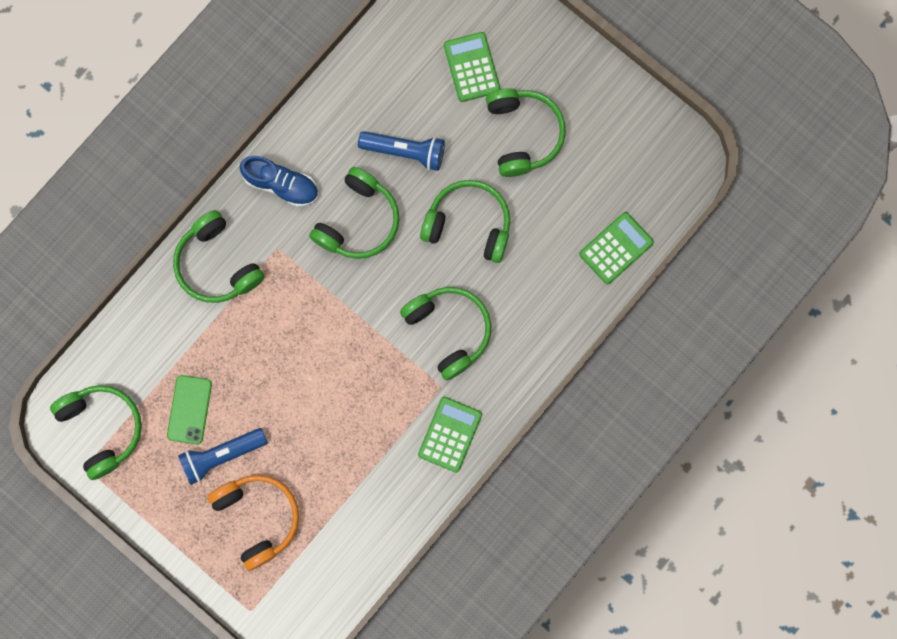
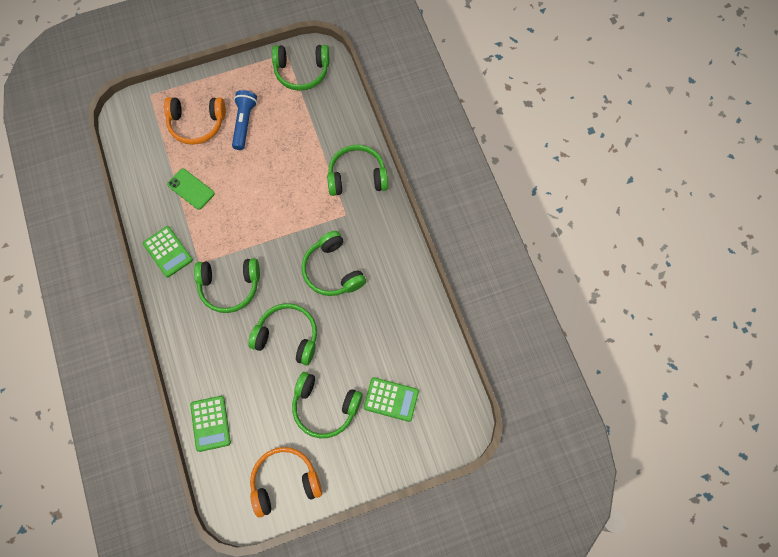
camera: 120 degrees right, 10 degrees down
(189, 409) = (281, 119): green phone -> green phone (191, 189)
(281, 184) = (384, 238): blue shoe -> none
(405, 151) = (359, 323): blue flashlight -> none
(468, 224) = (287, 336): green headphones -> green headphones turned 120 degrees counterclockwise
(627, 129) = (285, 481): none -> orange headphones

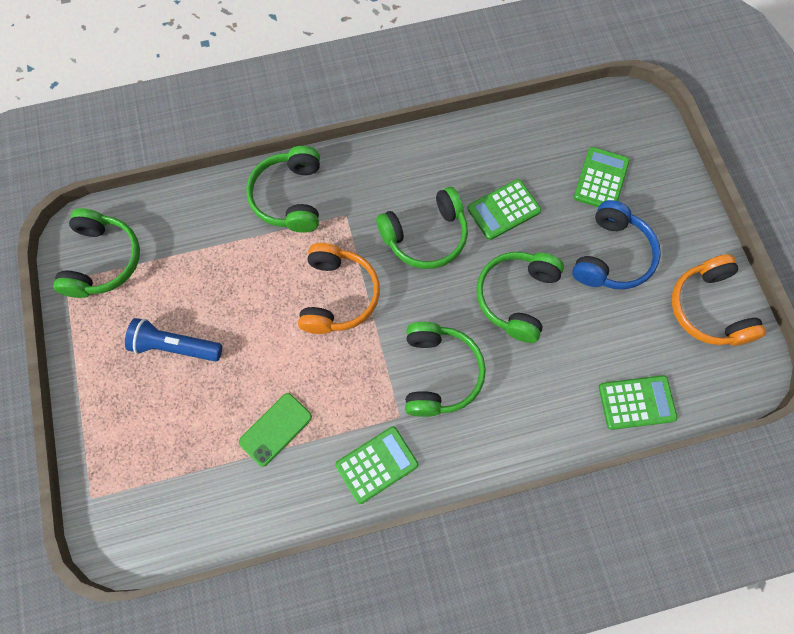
camera: 85 degrees left, 0 degrees up
(197, 124) = (162, 419): orange headphones -> orange headphones (338, 295)
(325, 407) = (611, 256): green headphones -> blue headphones
(358, 325) = (503, 210): none -> green calculator

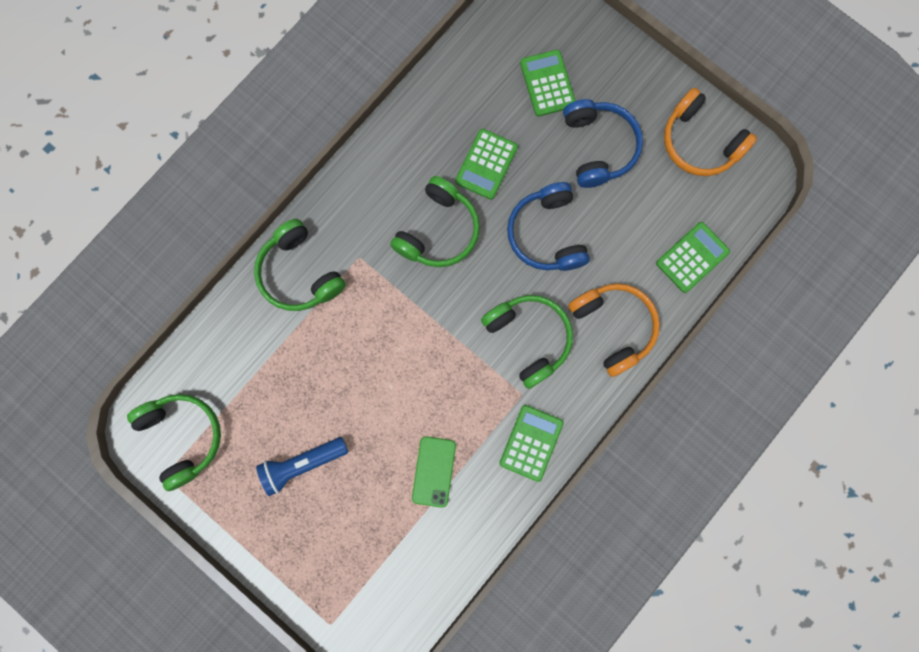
camera: 35 degrees left, 10 degrees up
(338, 295) = (403, 330): orange headphones -> orange headphones (613, 327)
(516, 297) = (546, 234): green headphones -> blue headphones

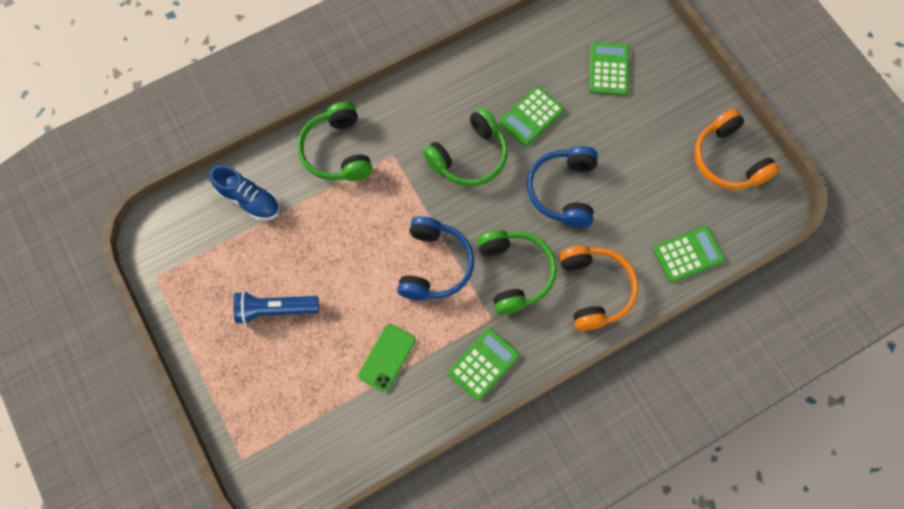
camera: 20 degrees right, 10 degrees down
(183, 436) = (184, 250): green headphones -> none
(228, 358) = (249, 199): none -> blue shoe
(598, 147) = (635, 134): blue headphones -> blue headphones (434, 265)

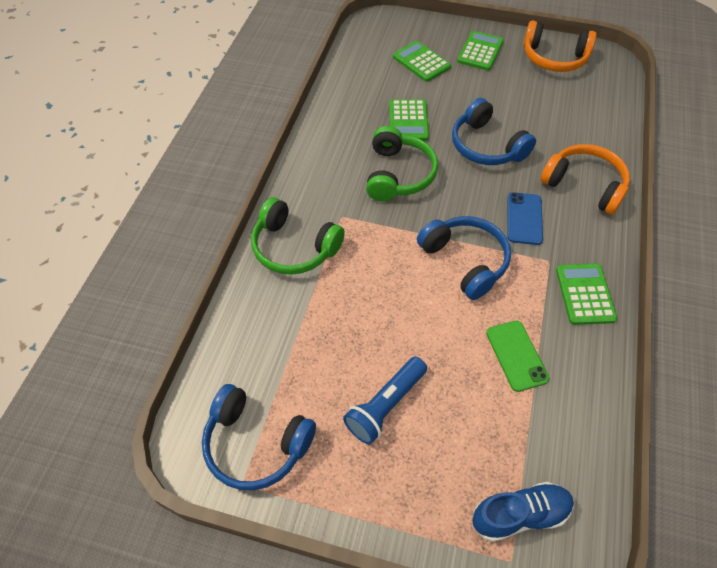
camera: 45 degrees left, 15 degrees down
(184, 261) = (256, 444): none -> blue headphones
(249, 199) = (260, 342): blue shoe -> blue shoe (520, 515)
(515, 273) = (524, 218): green headphones -> blue phone
(688, 254) = (605, 121): green calculator -> green calculator (480, 51)

